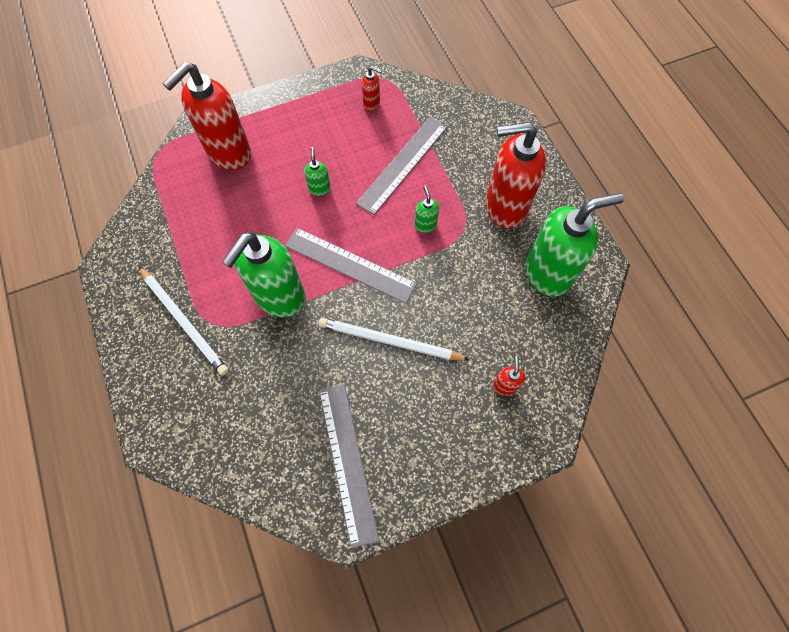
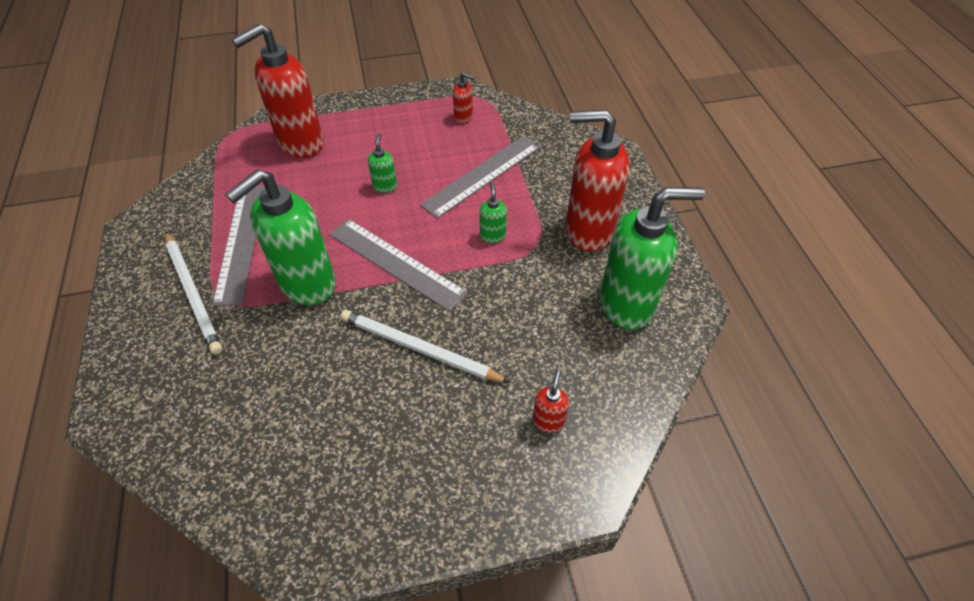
camera: 10 degrees right, 15 degrees down
(347, 462) = (328, 478): grey ruler -> grey ruler (241, 242)

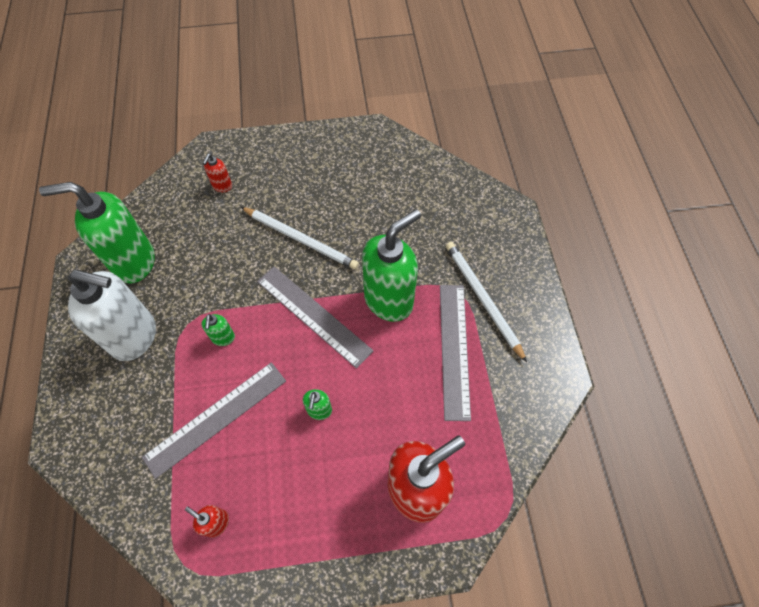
camera: 175 degrees left, 10 degrees up
(588, 231) = (135, 336): red soap dispenser -> white soap dispenser

